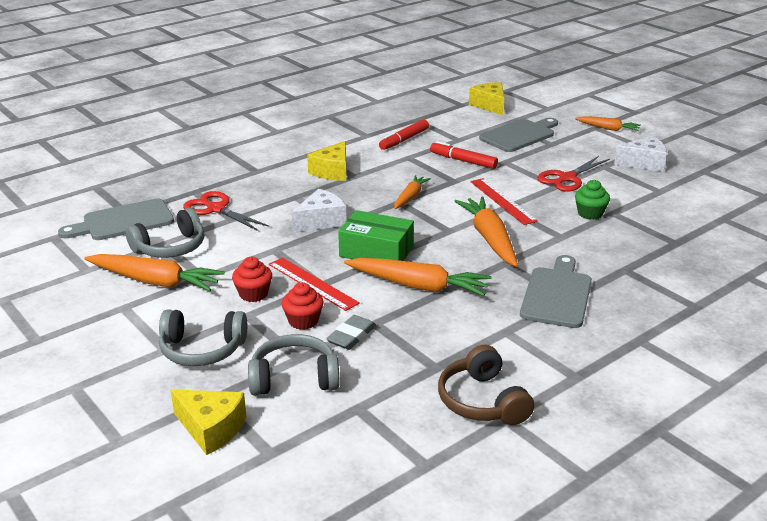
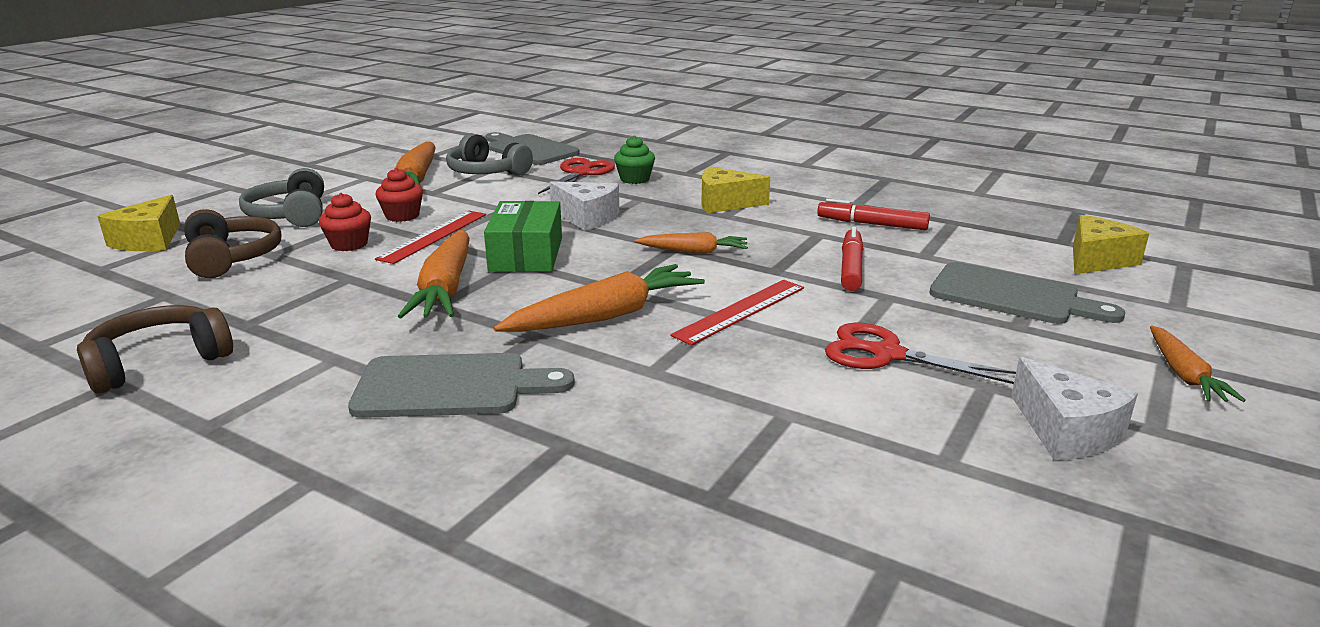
camera: 70 degrees right, 5 degrees down
(294, 378) = (232, 258): grey headphones -> brown headphones
(351, 336) = (318, 270): grey eraser -> none
(590, 213) = (762, 389): green cupcake -> green cupcake (634, 179)

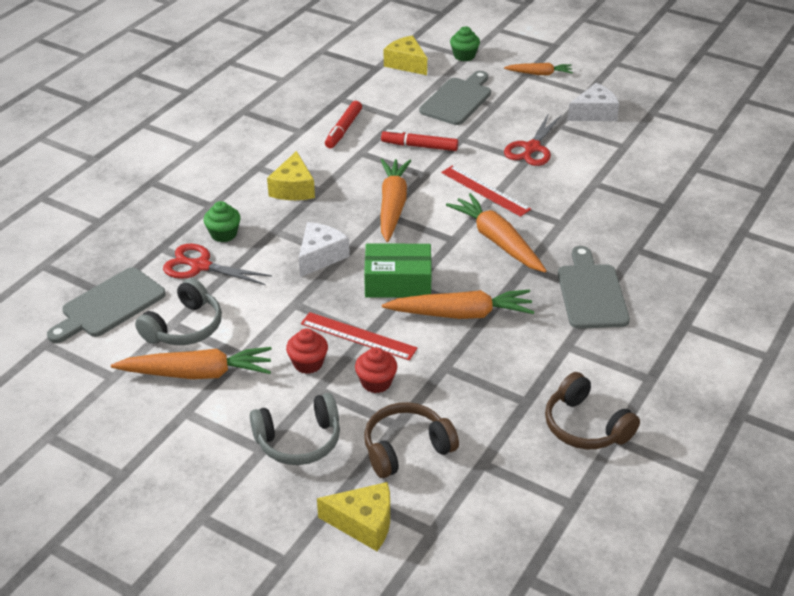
camera: 90 degrees left, 15 degrees up
(694, 251) = (392, 205): orange carrot -> orange carrot, size x1.70
(1176, 304) = (464, 56): none -> green cupcake

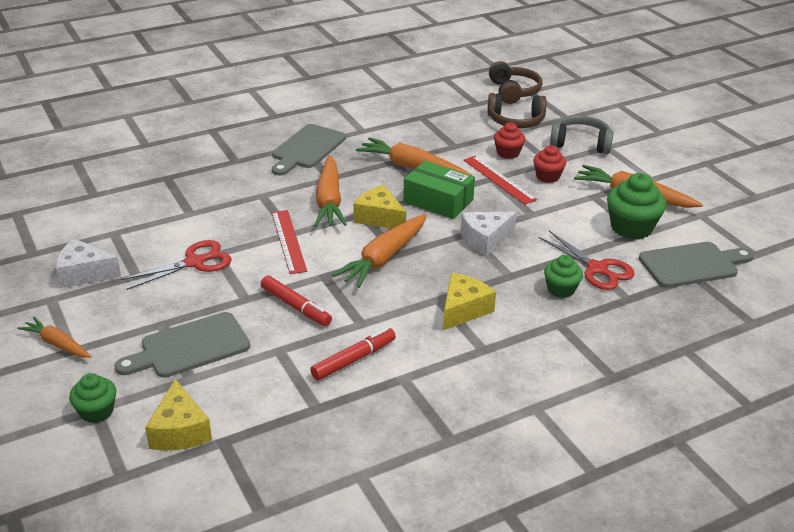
camera: 150 degrees left, 5 degrees down
(184, 327) = (631, 228): grey headphones -> green cupcake
(364, 523) = (565, 104): yellow cheese -> yellow cheese (379, 218)
(585, 426) = (400, 98): brown headphones -> brown headphones (513, 91)

